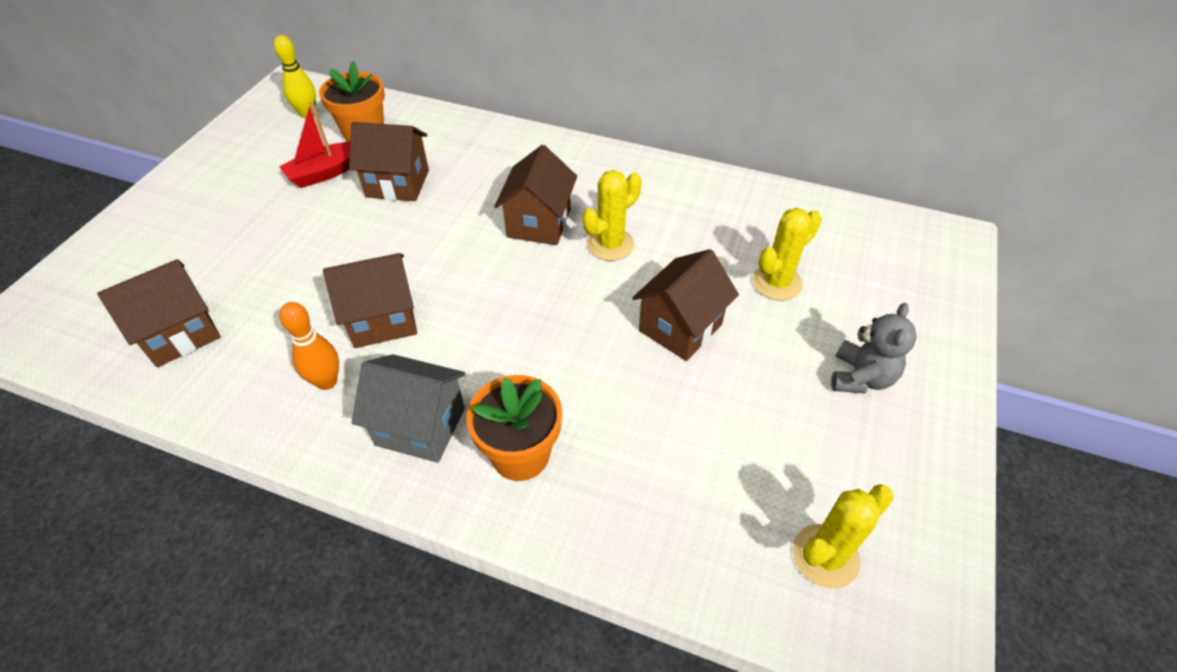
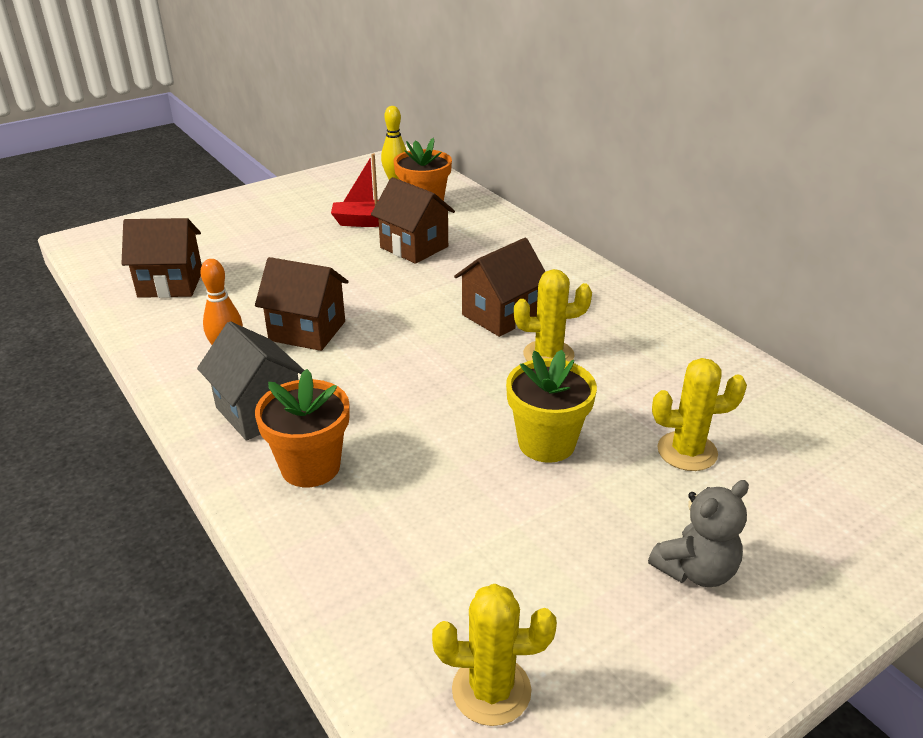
camera: 35 degrees right, 15 degrees down
(680, 327) = (546, 443): brown house -> yellow flower pot

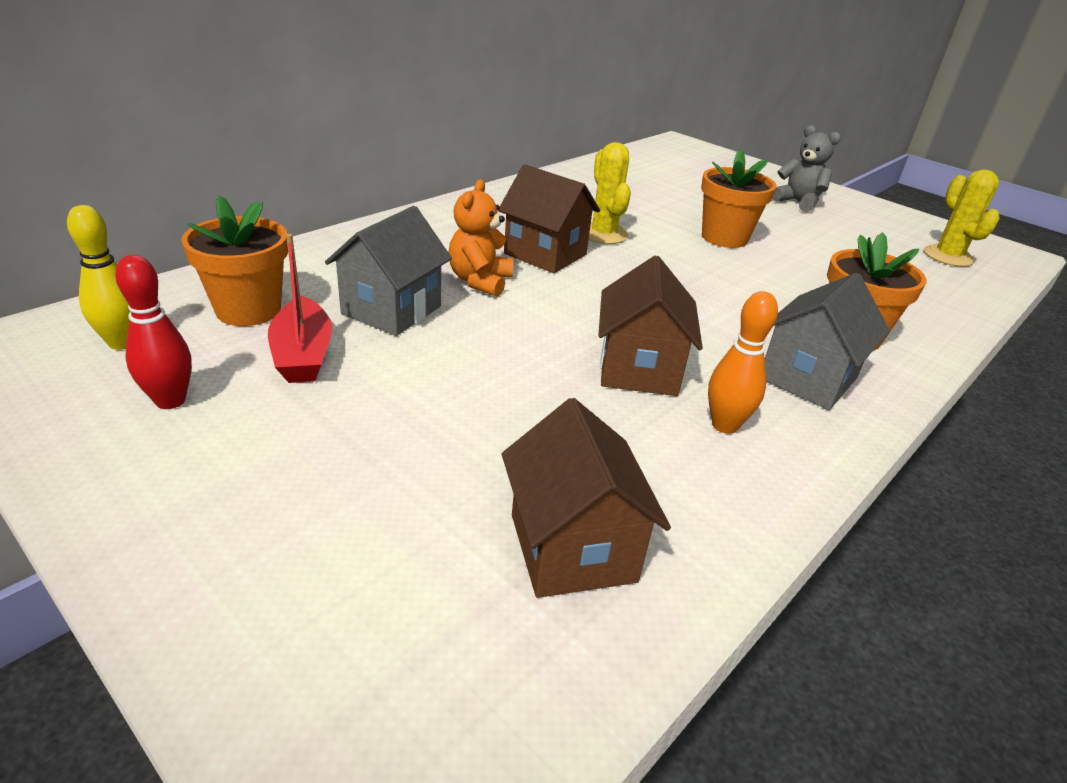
camera: 105 degrees left, 0 degrees up
(337, 194) = (170, 401): none -> red bowling pin
(414, 247) = (391, 310): brown house -> grey house
(452, 281) = (480, 281): none -> orange teddy bear
(546, 443) = (724, 238): yellow flower pot -> orange flower pot
(687, 451) = (692, 195): yellow cactus -> none

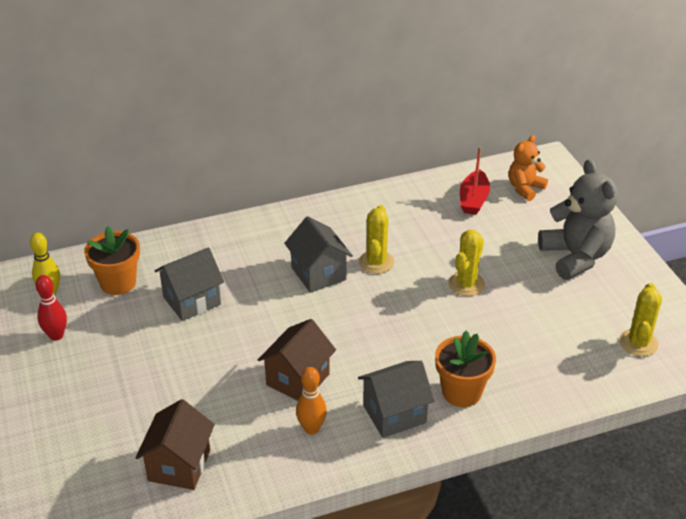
camera: 30 degrees right, 5 degrees up
(303, 355) = (128, 322): red boat -> red boat (473, 200)
(480, 281) = (258, 289): orange teddy bear -> orange teddy bear (525, 188)
(545, 254) = (318, 273): brown house -> grey house
(724, 238) = (466, 284): orange flower pot -> yellow cactus
(798, 202) = (575, 257): grey teddy bear -> grey teddy bear, size x1.70

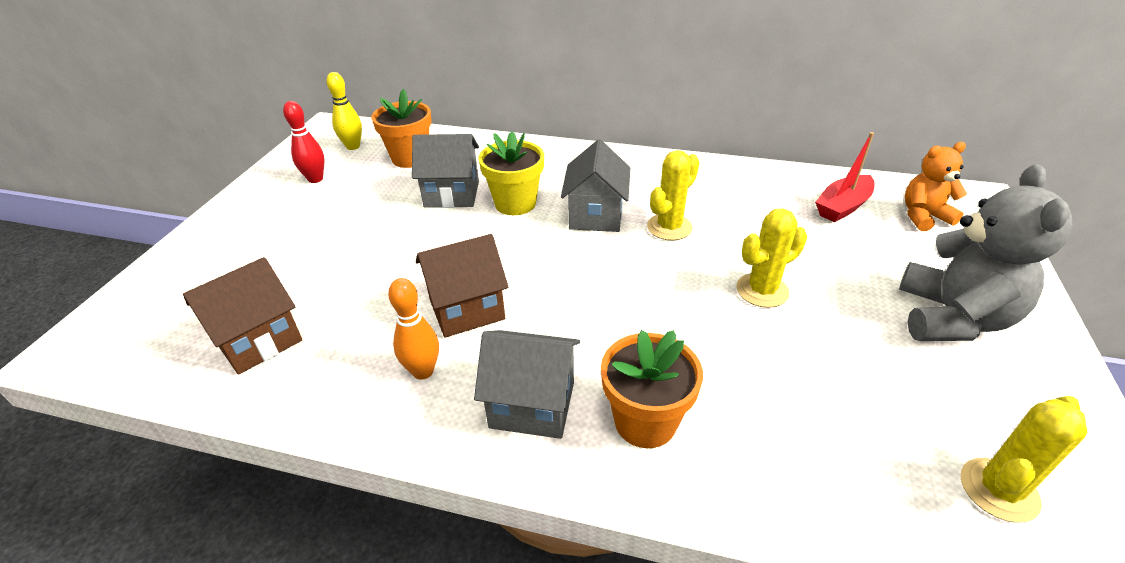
camera: 35 degrees right, 0 degrees up
(250, 288) = (515, 203): none -> yellow flower pot

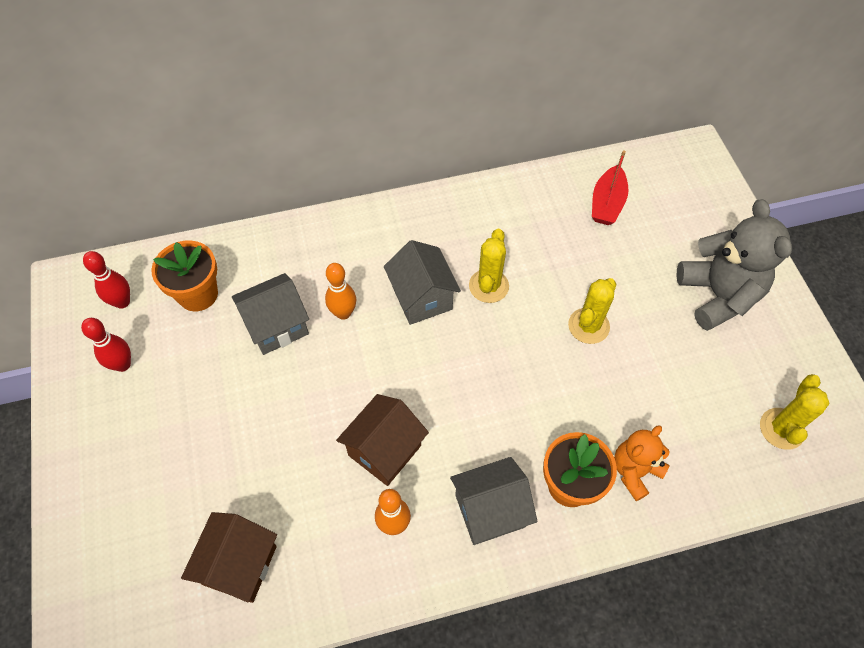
camera: 30 degrees left, 20 degrees up
(353, 146) = (122, 302): yellow bowling pin -> red bowling pin
(515, 203) = (343, 313): yellow flower pot -> orange bowling pin
(923, 216) = (667, 191): orange teddy bear -> orange teddy bear (634, 471)

